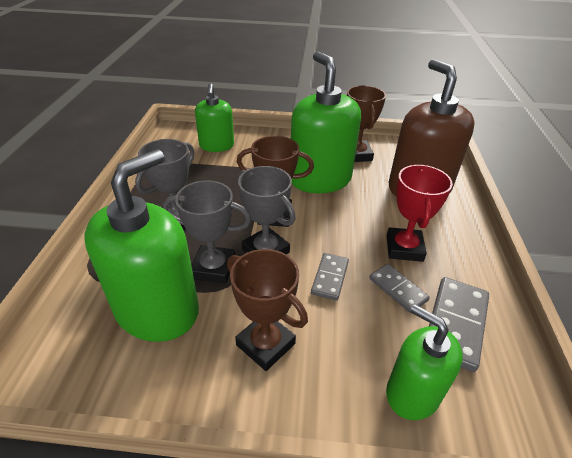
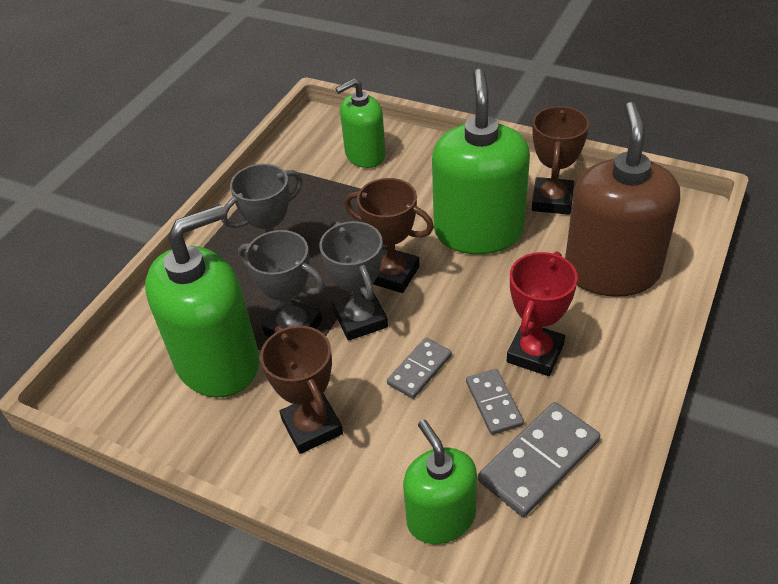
camera: 25 degrees right, 5 degrees up
(216, 145) = (365, 155): green soap dispenser -> green soap dispenser turned 45 degrees clockwise

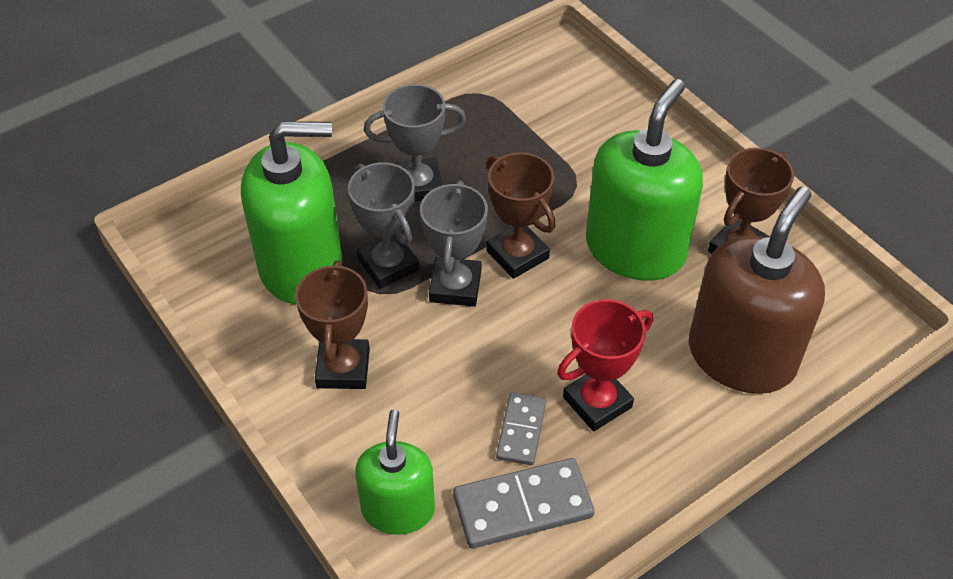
camera: 25 degrees right, 5 degrees up
(365, 155) = (579, 111): green soap dispenser -> none
(419, 370) = (475, 363): grey domino -> none

